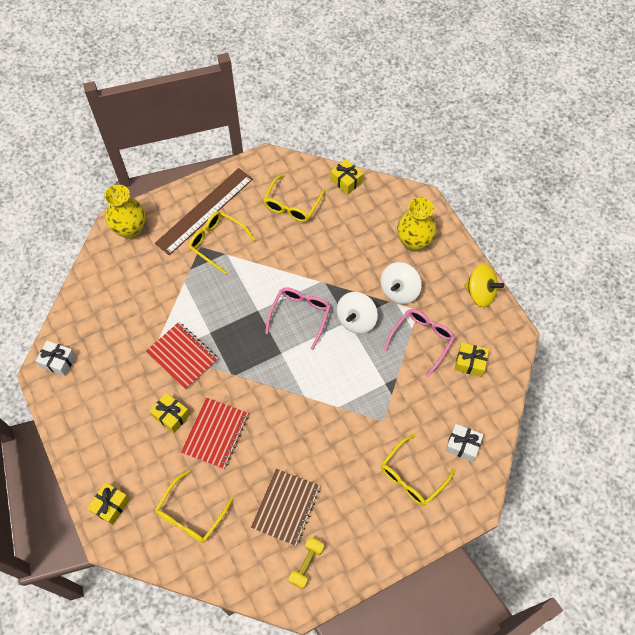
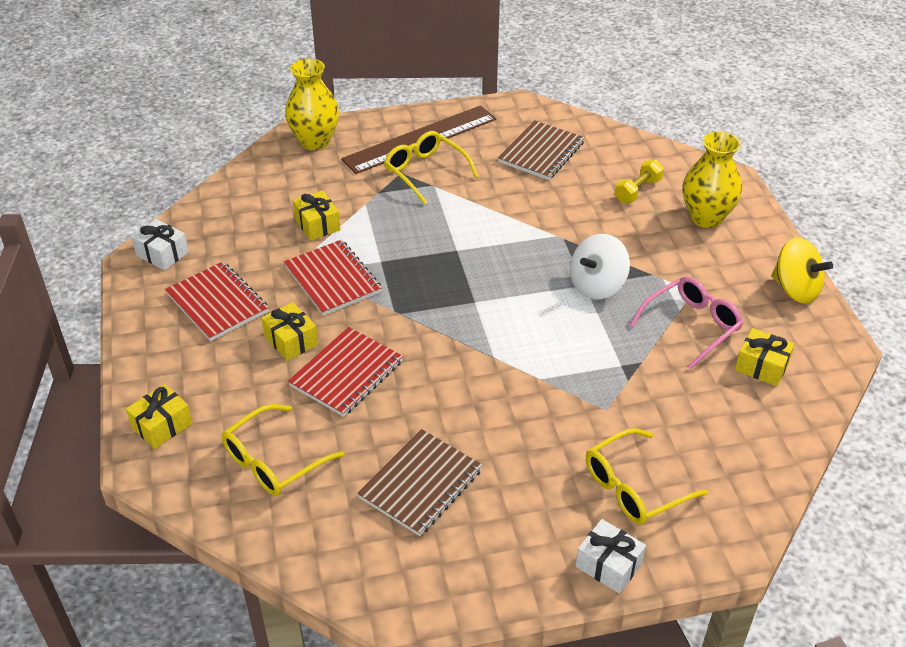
camera: 15 degrees right, 20 degrees down
(112, 396) = (217, 303): none -> red notebook
(292, 205) = (541, 152): yellow glasses -> brown notebook
(300, 315) = (516, 266): pink glasses -> none
(306, 564) = (429, 565): yellow dumbbell -> yellow dumbbell (638, 191)
(346, 181) = (624, 141): yellow gift -> yellow gift (317, 224)
(399, 291) = (670, 265): white spinning top -> none
(462, 445) = (727, 465): white gift -> white gift (608, 565)

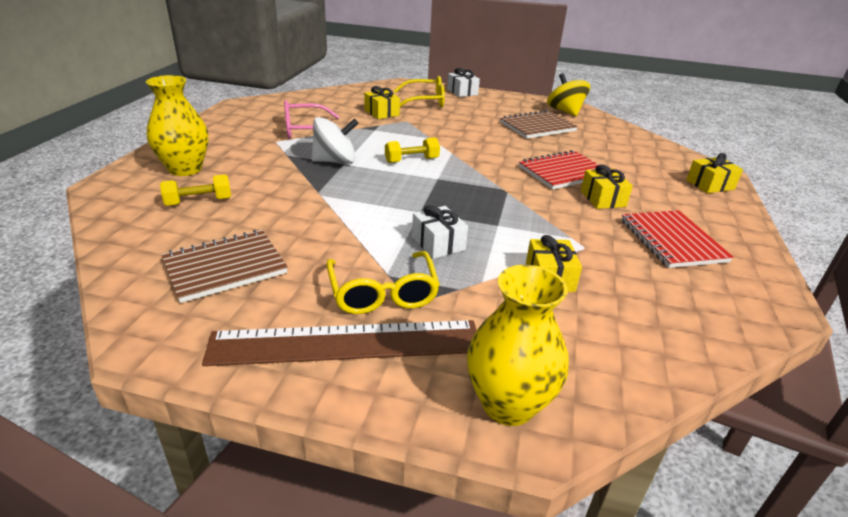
camera: 155 degrees left, 10 degrees down
(162, 254) = (747, 305): white gift -> white gift (438, 243)
(273, 461) = (626, 153): yellow glasses -> none
(332, 279) = (552, 225): red notebook -> none
(524, 321) = (411, 160): none -> yellow dumbbell
(761, 366) = (296, 110): yellow gift -> yellow gift (381, 113)
(795, 289) = (212, 124): yellow spinning top -> yellow spinning top (565, 111)

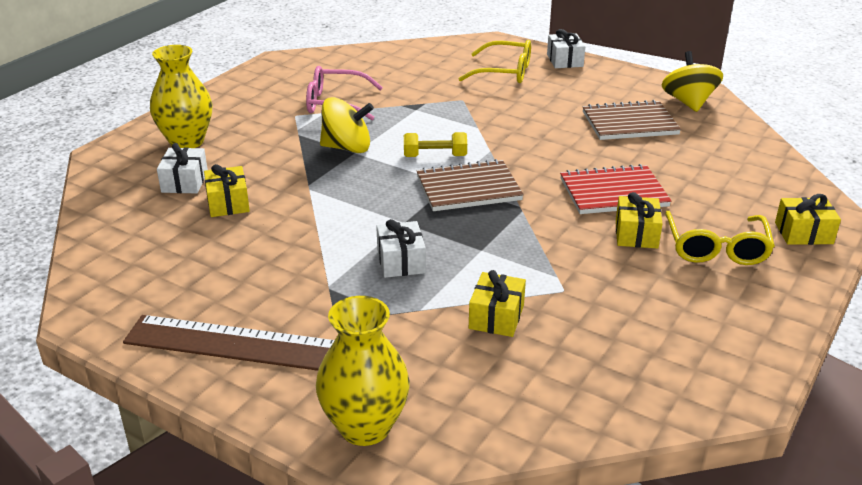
camera: 20 degrees right, 0 degrees up
(199, 201) = (184, 182): yellow dumbbell -> white gift
(225, 267) = (179, 256): brown notebook -> brown notebook (468, 188)
(335, 161) = (347, 148): white spinning top -> yellow spinning top
(381, 113) = (439, 85): yellow gift -> yellow gift (228, 203)
(383, 293) = (312, 305): yellow glasses -> yellow glasses (716, 248)
(672, 241) = (680, 298): red notebook -> none

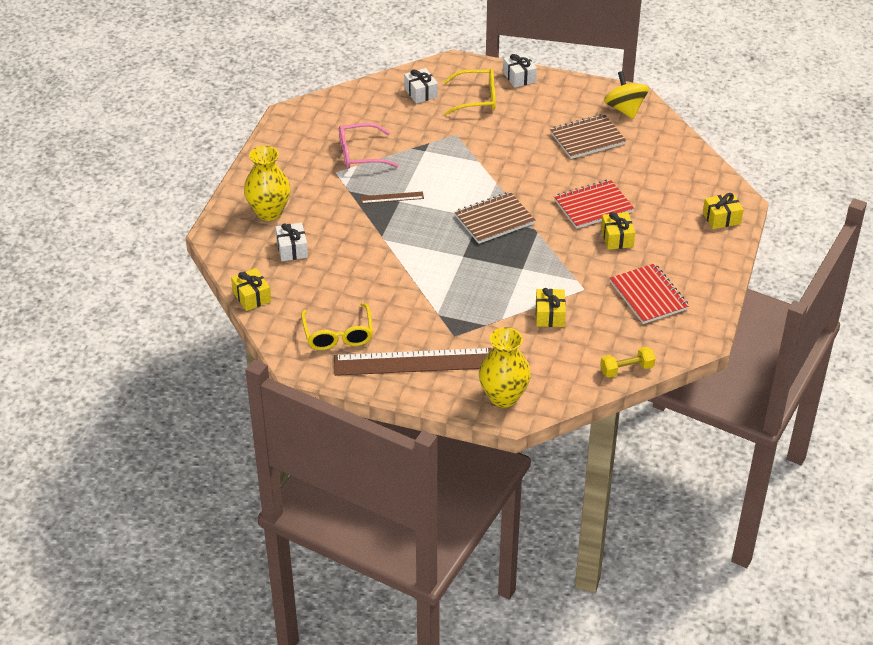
camera: 15 degrees left, 10 degrees up
(228, 203) = (334, 261): yellow gift -> yellow gift (252, 297)
(347, 148) = (392, 197): yellow spinning top -> brown ruler
(401, 261) = (475, 287): white gift -> white gift (421, 93)
(435, 156) = (459, 194): yellow dumbbell -> yellow dumbbell (626, 369)
(664, 315) = (648, 295): none -> red notebook
(716, 248) = (669, 240): yellow glasses -> yellow glasses (338, 335)

